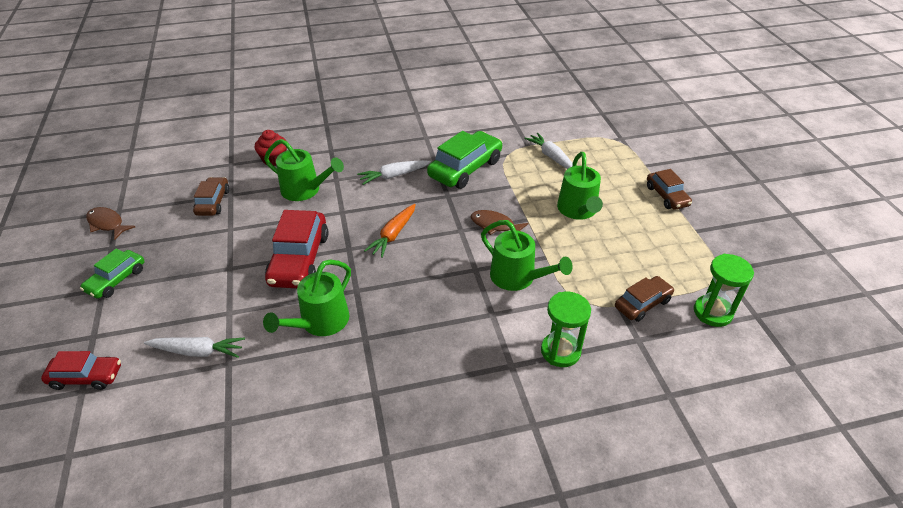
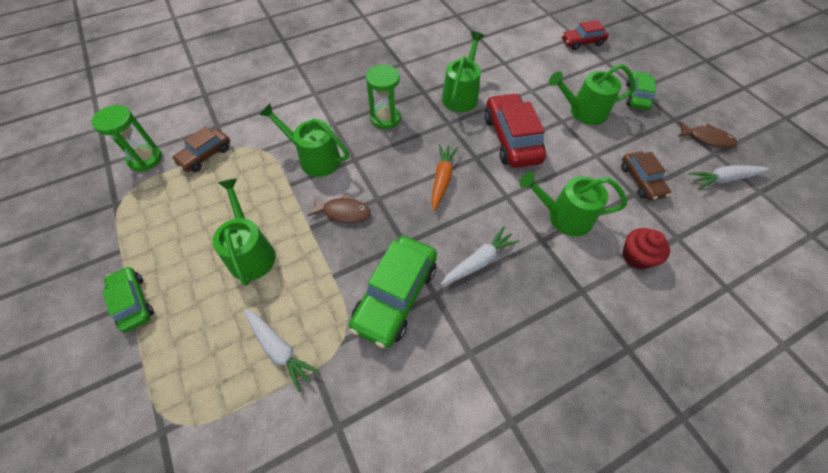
camera: 165 degrees right, 15 degrees up
(196, 273) = (583, 112): none -> green watering can
(198, 351) = (529, 65): white carrot -> white carrot (723, 179)
(560, 351) = (279, 108): green hourglass -> green hourglass (385, 118)
(666, 196) = (133, 302): brown car -> green car

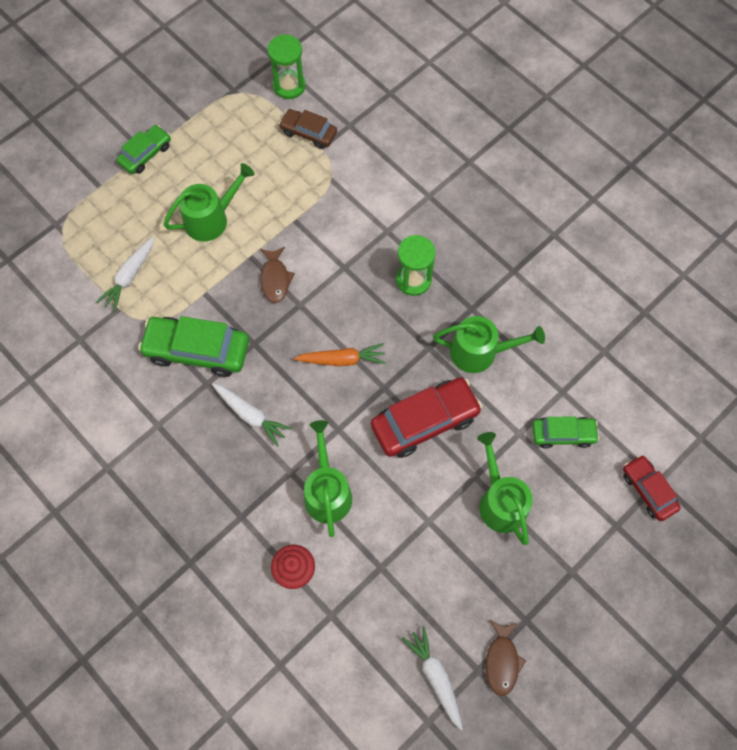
camera: 75 degrees right, 10 degrees up
(315, 158) = (334, 230): green watering can -> none
(636, 96) = (555, 569): green car -> green car (563, 434)
(641, 181) = (403, 575): brown car -> none

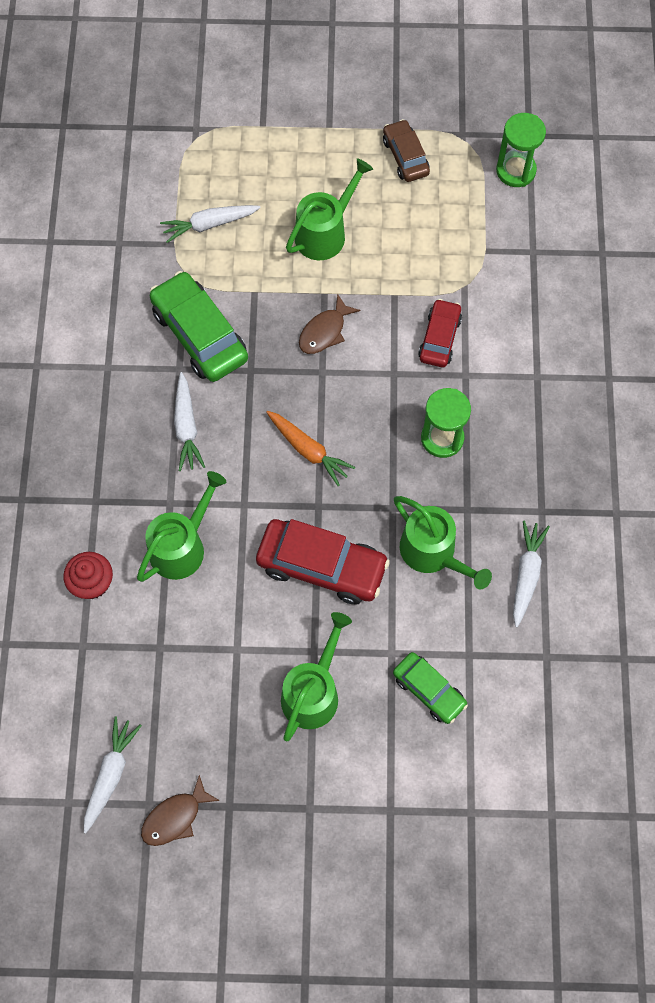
camera: 45 degrees right, 0 degrees up
(146, 154) = (328, 130): green car -> none
(211, 219) = (325, 233): green watering can -> green watering can turned 60 degrees counterclockwise
(308, 133) = (488, 228): brown car -> brown car (405, 157)
(544, 315) = (526, 574): none -> white carrot
(648, 490) = (451, 809): red car -> red car (439, 338)

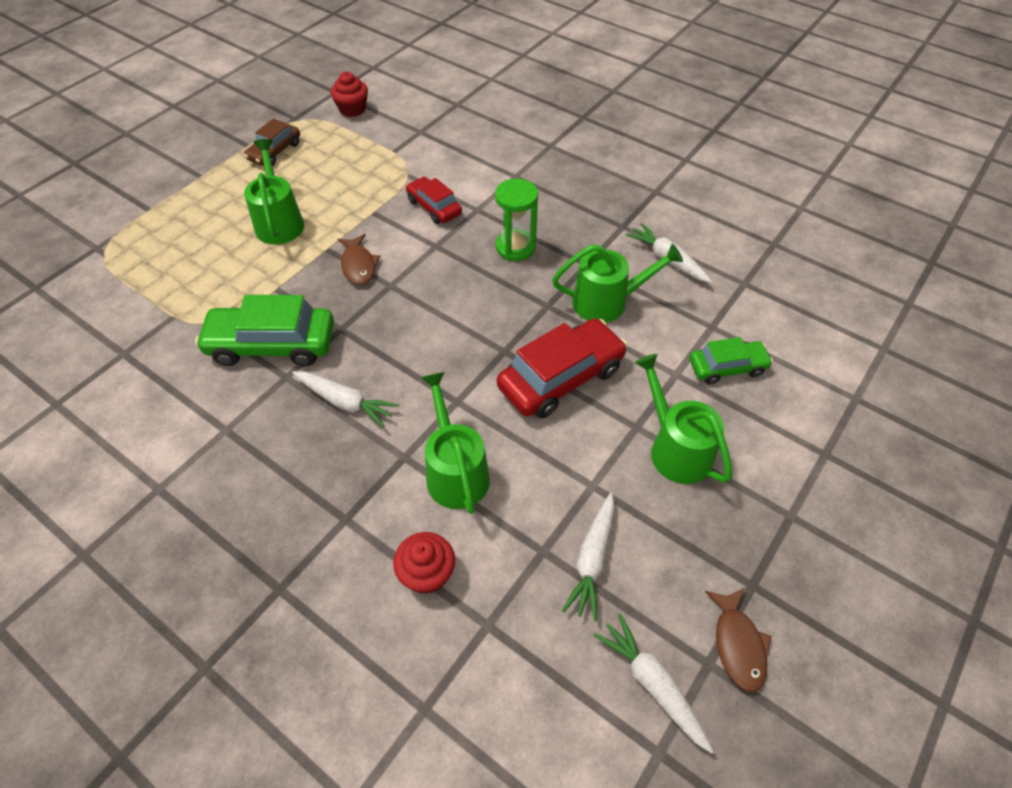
camera: 55 degrees left, 15 degrees down
(209, 224) = (185, 284): white carrot -> white carrot (592, 560)
(308, 450) = (449, 330): orange carrot -> none
(405, 157) = (275, 151): brown car -> brown car turned 75 degrees counterclockwise
(515, 171) = (352, 109): green hourglass -> red cupcake

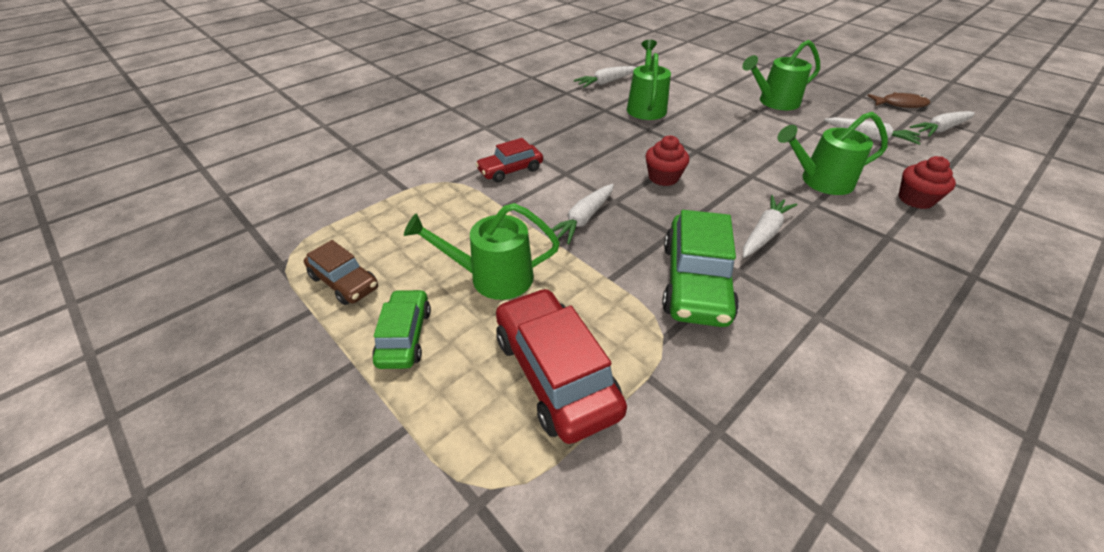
camera: 80 degrees left, 10 degrees down
(352, 109) = (302, 214): red cupcake -> red cupcake (663, 177)
(358, 265) = (583, 219): brown fish -> white carrot
(515, 247) = (578, 135): green hourglass -> none
(561, 378) = (721, 131): red car -> red car (555, 373)
(727, 367) = (706, 79): green car -> green car (405, 336)

